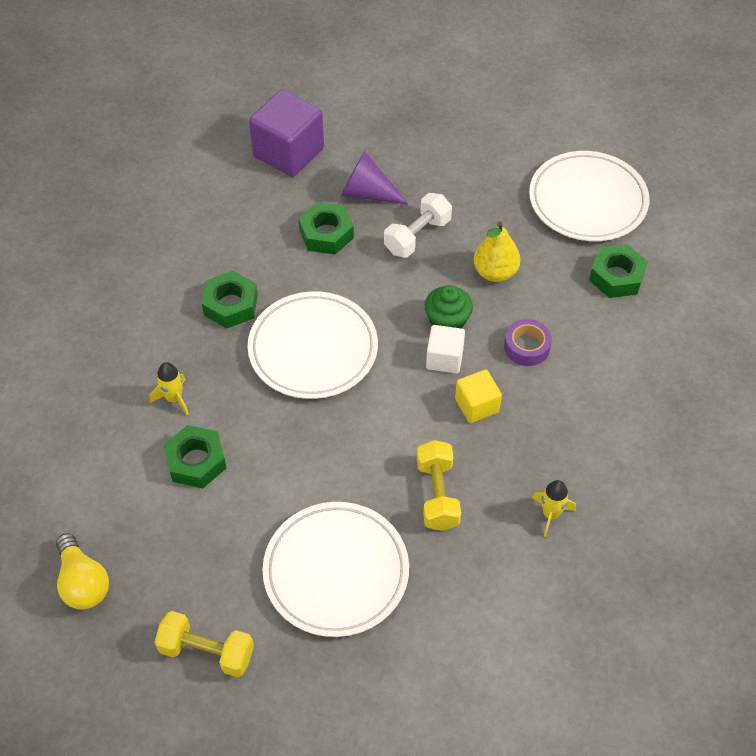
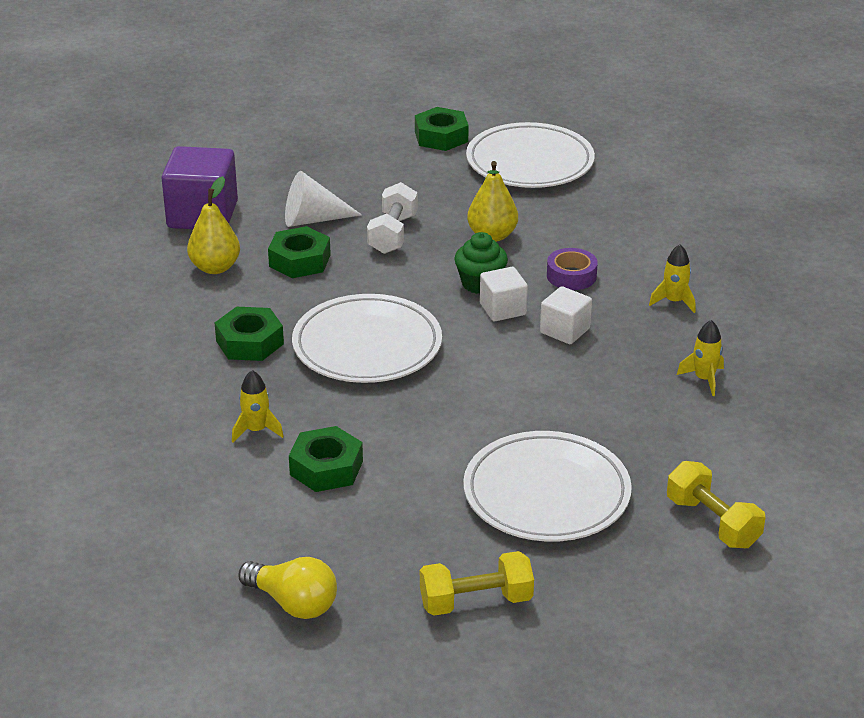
camera: 30 degrees left, 20 degrees down
(259, 214) = (215, 267): none -> yellow pear
(367, 193) = (313, 219): purple cone -> white cone
(437, 494) = (589, 404): yellow dumbbell -> yellow dumbbell (712, 522)
(476, 405) = (565, 331): yellow cube -> white cube
(591, 415) = (674, 301): none -> yellow rocket
(616, 276) = (605, 204): green nut -> green nut (441, 137)

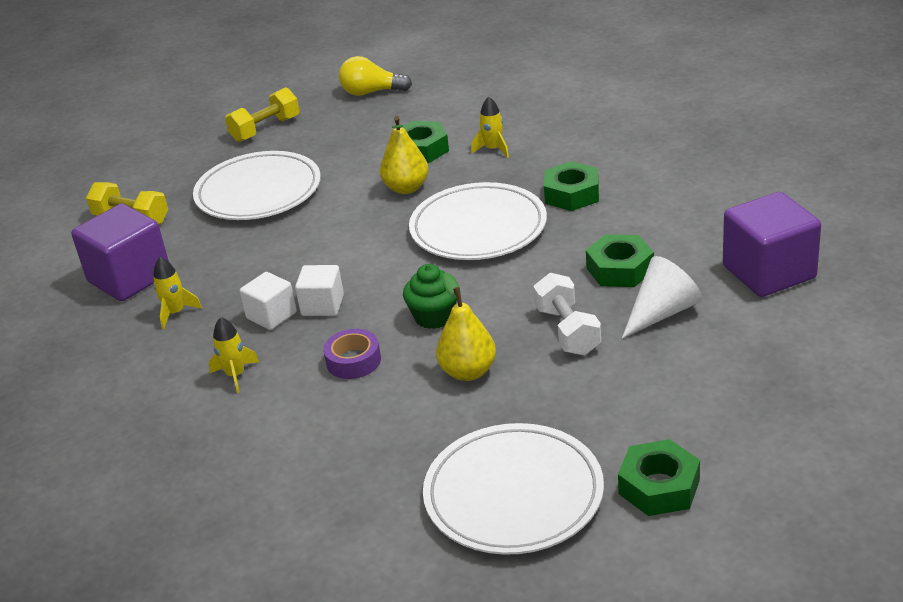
camera: 155 degrees right, 0 degrees up
(215, 267) = (682, 233): yellow pear -> yellow pear (406, 188)
(503, 309) = (393, 302): white cube -> white cube (271, 315)
(738, 439) = (129, 278): none -> purple cube

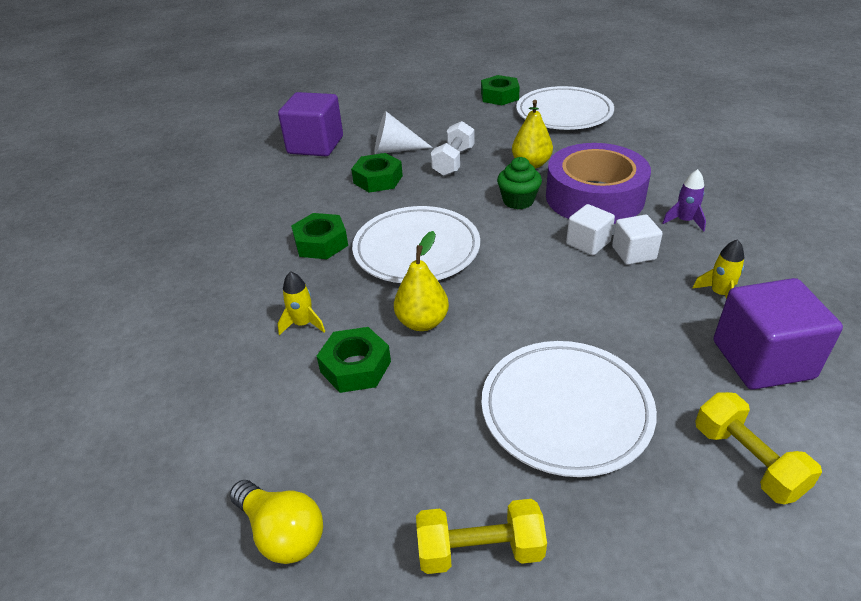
camera: 145 degrees left, 5 degrees up
(235, 375) = (684, 221): yellow rocket -> purple rocket
(353, 361) = (594, 197): purple tape -> purple tape, size x2.35

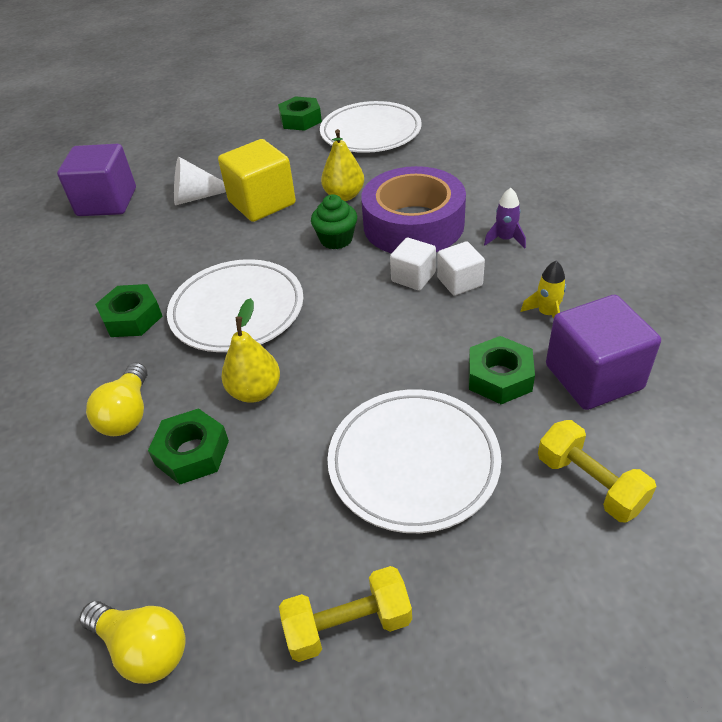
camera: 10 degrees left, 5 degrees up
(303, 324) = (128, 414): yellow rocket -> yellow light bulb
(378, 179) = (183, 234): green nut -> green nut (499, 377)
(453, 161) = (262, 203): white dumbbell -> yellow cube

